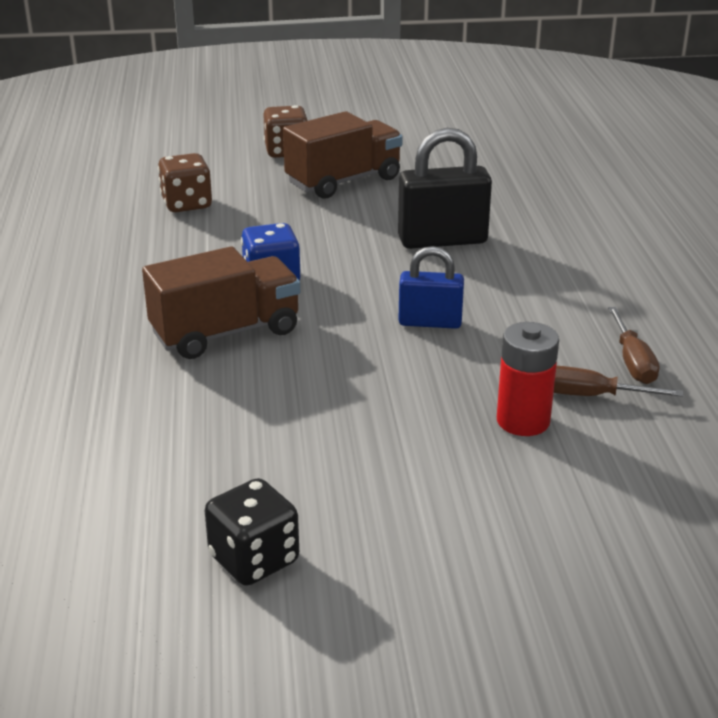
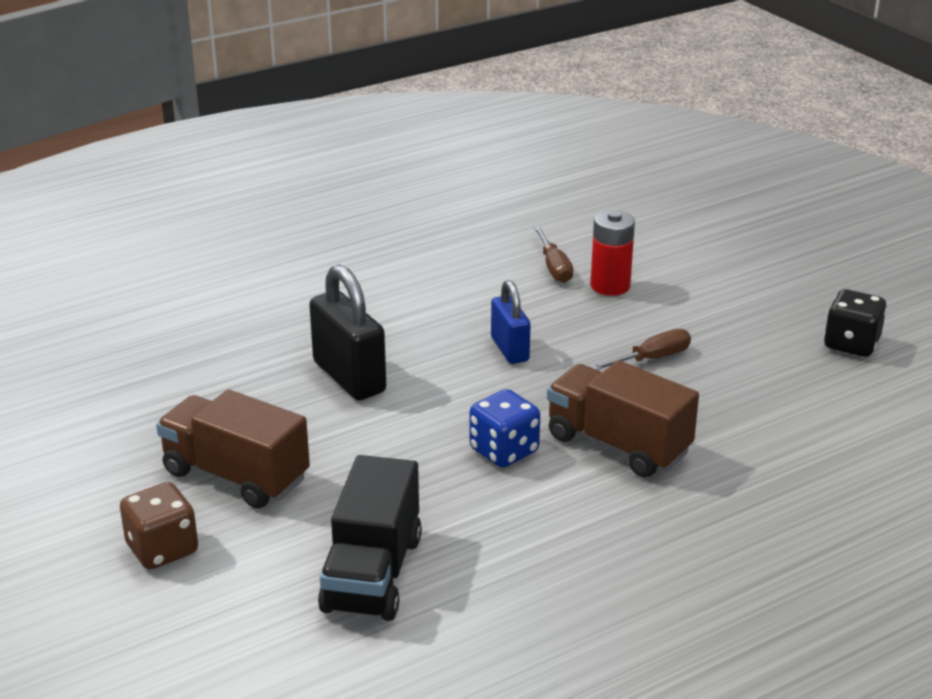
camera: 115 degrees left, 0 degrees up
(187, 204) = (372, 574): brown dice -> black truck
(633, 362) = (494, 259): brown screwdriver -> brown screwdriver (652, 358)

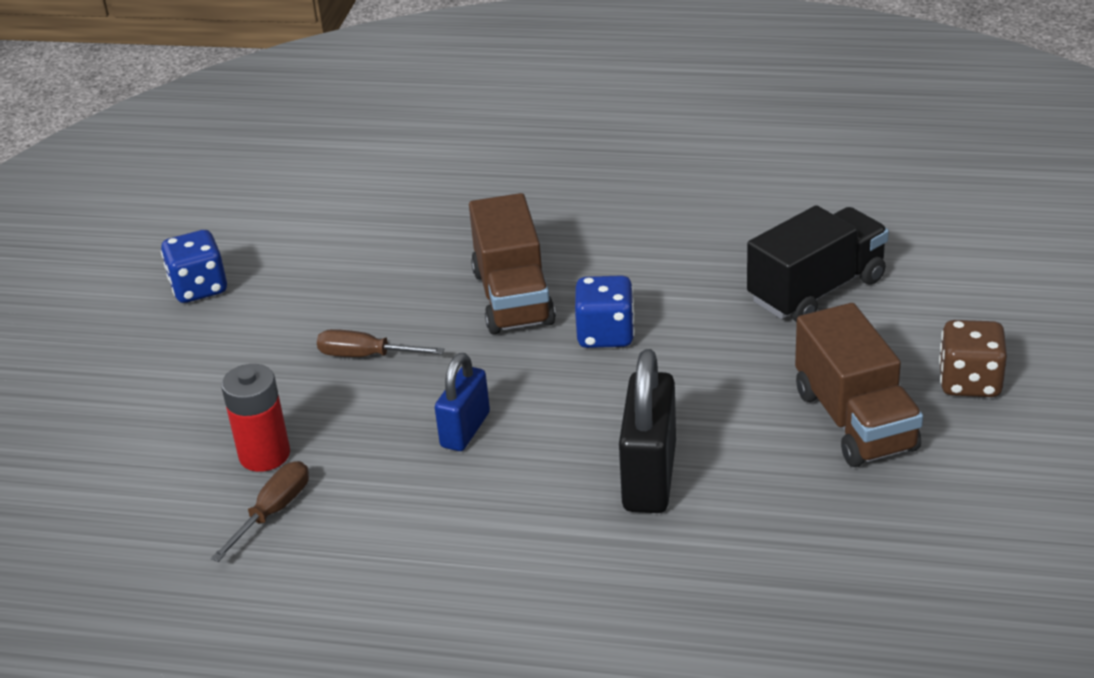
camera: 135 degrees left, 5 degrees up
(851, 344) = (199, 288): black dice -> blue dice

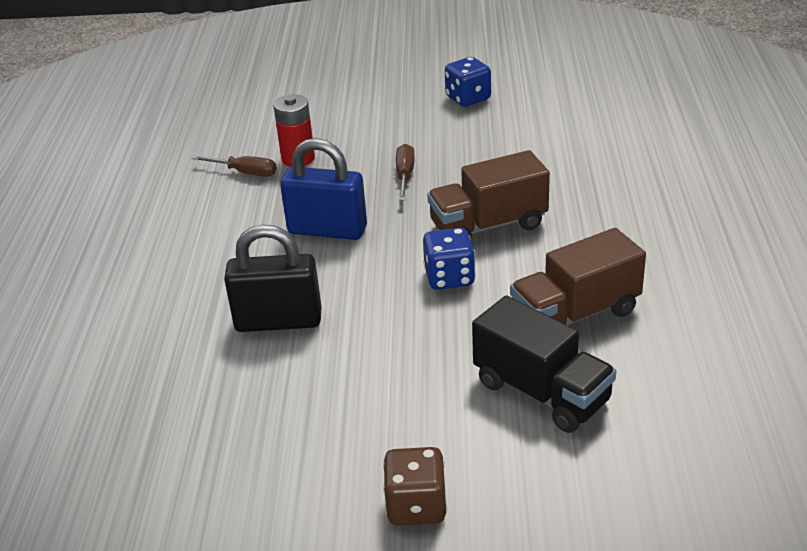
camera: 80 degrees right, 0 degrees up
(465, 430) = (327, 230): blue padlock -> blue padlock, size x1.57
(854, 421) = (352, 429): brown truck -> brown truck (575, 314)

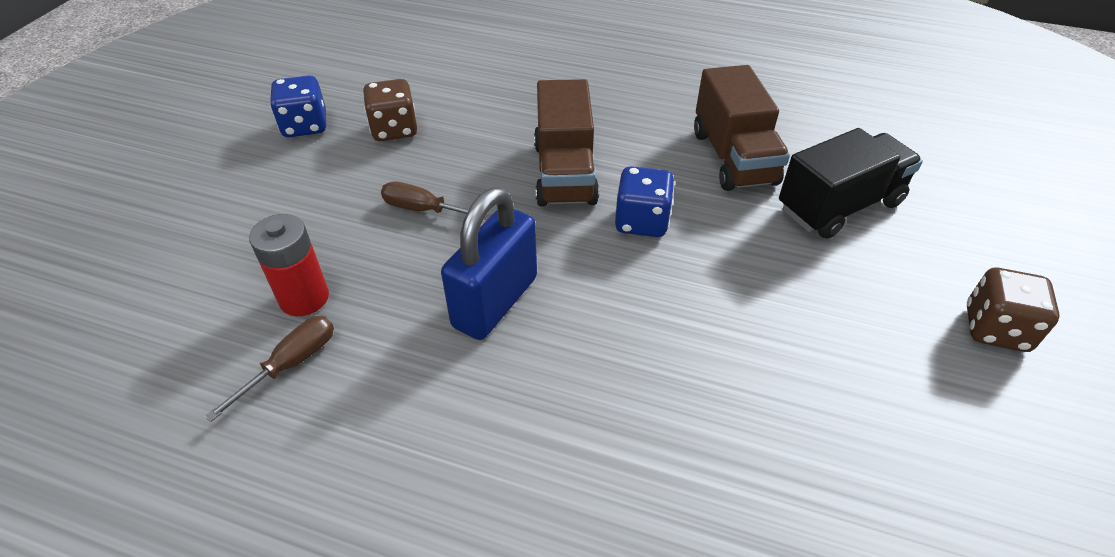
camera: 75 degrees left, 10 degrees up
(278, 321) = (666, 388): black padlock -> none
(490, 134) = (394, 129): none -> brown dice

